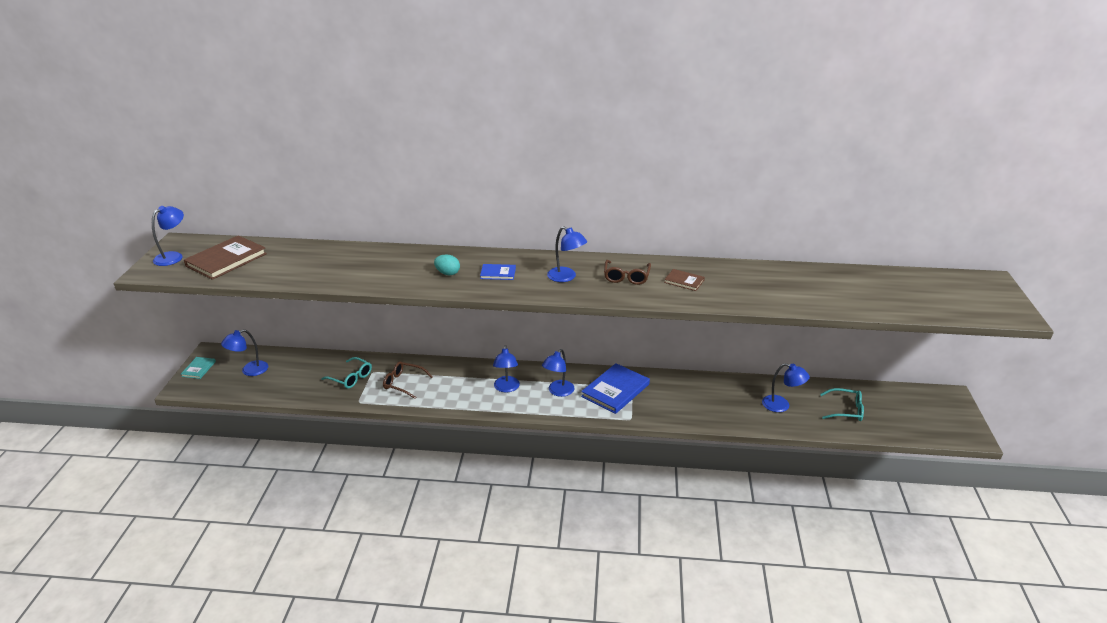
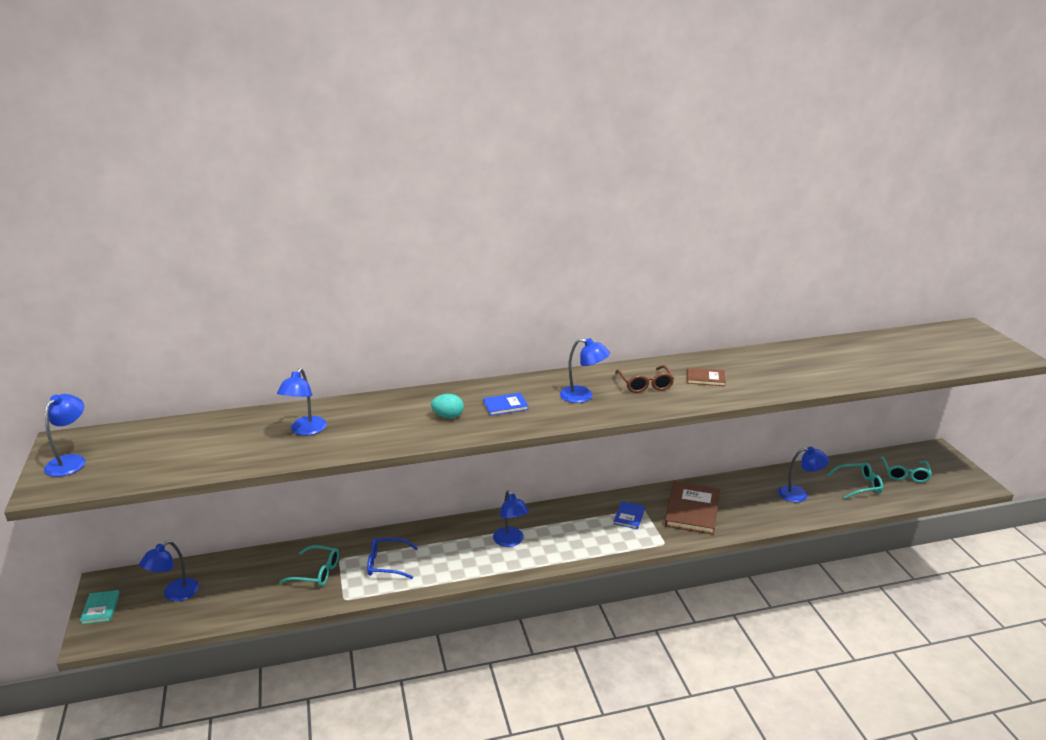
camera: 20 degrees left, 5 degrees down
(226, 260) = (151, 452): brown book -> brown book (692, 510)
(403, 383) = (386, 564): brown glasses -> blue glasses
(558, 391) = (570, 532): blue lamp -> blue lamp (305, 430)
(615, 390) = (629, 516): blue book -> blue book, size x0.51
(900, 410) = (905, 474): none -> turquoise glasses

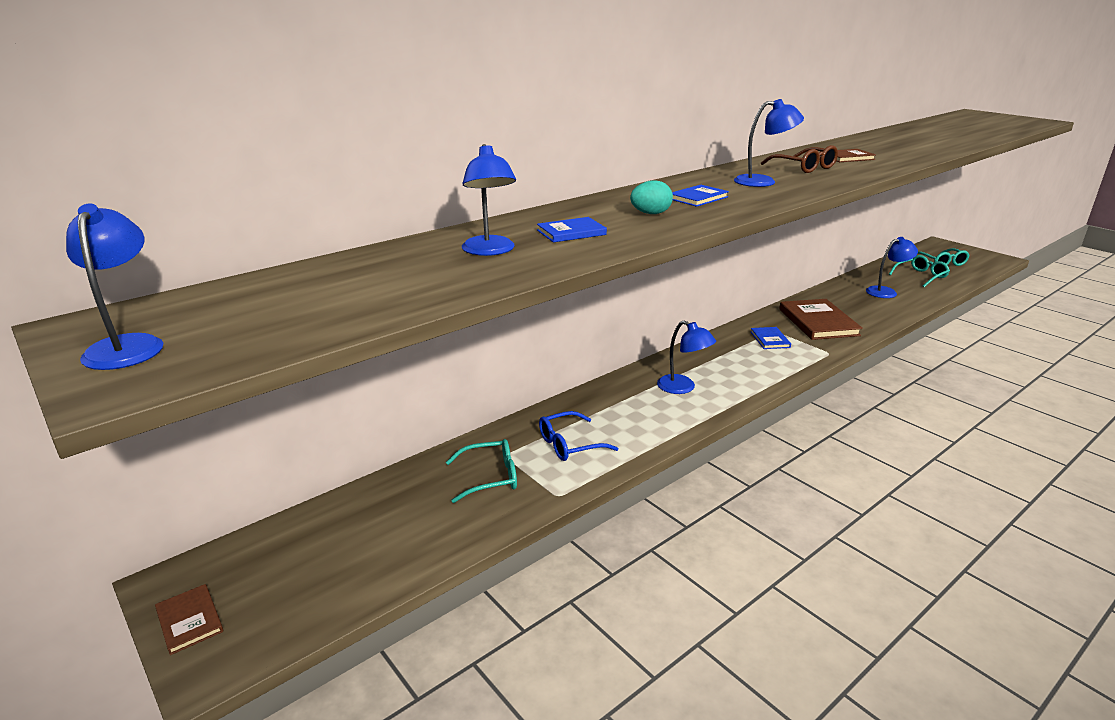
camera: 25 degrees left, 0 degrees up
(100, 608) = (189, 620): turquoise book -> brown book
(175, 594) = (304, 562): blue lamp -> none
(373, 424) = (571, 232): none -> blue book

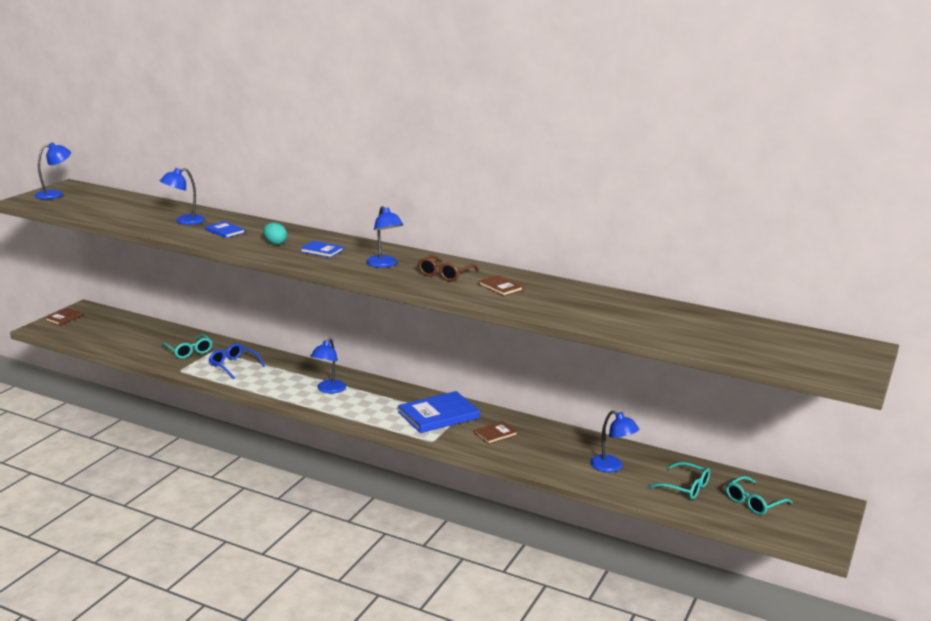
camera: 65 degrees right, 5 degrees down
(770, 339) = (438, 415): blue book -> blue book, size x1.96
(818, 322) = (495, 434): brown book -> brown book, size x0.51

